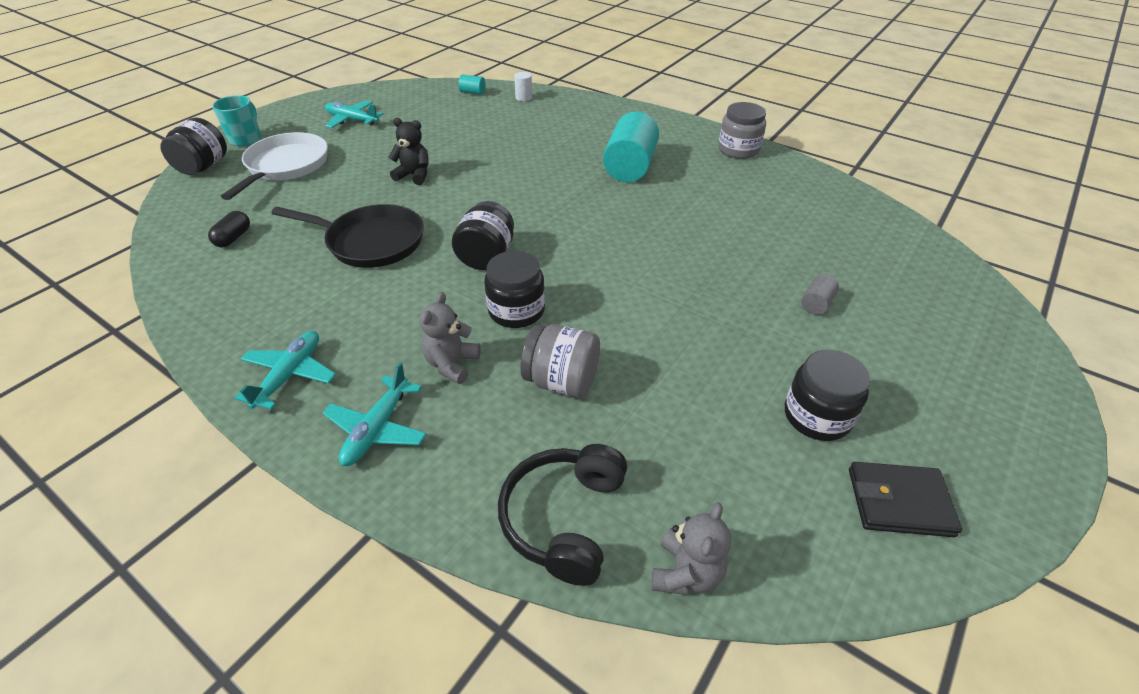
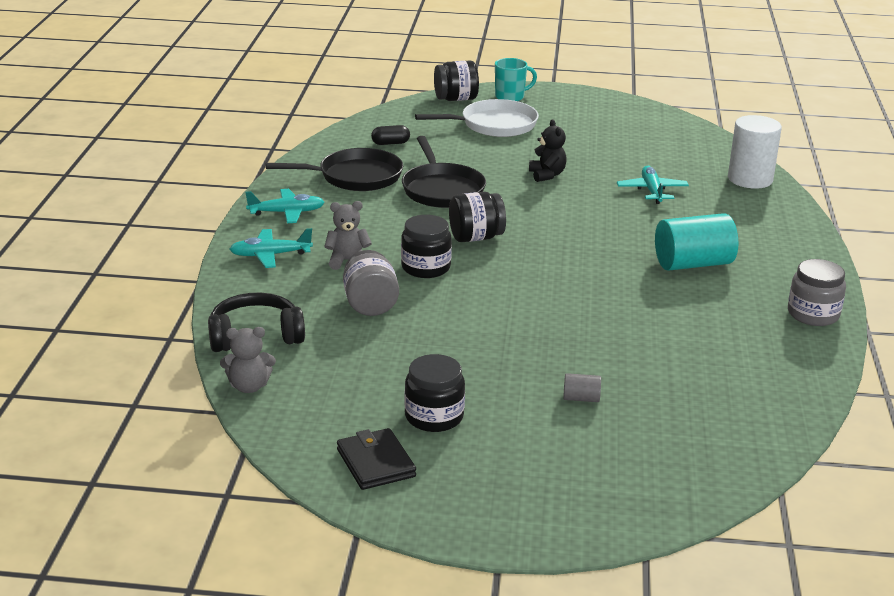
camera: 60 degrees right, 15 degrees down
(273, 289) = (355, 177): none -> black pan
(352, 120) = (594, 122): turquoise plane -> turquoise plane (652, 191)
(472, 92) = (721, 153): turquoise cylinder -> none
(524, 97) = (750, 179): white cylinder -> white cylinder, size x2.26

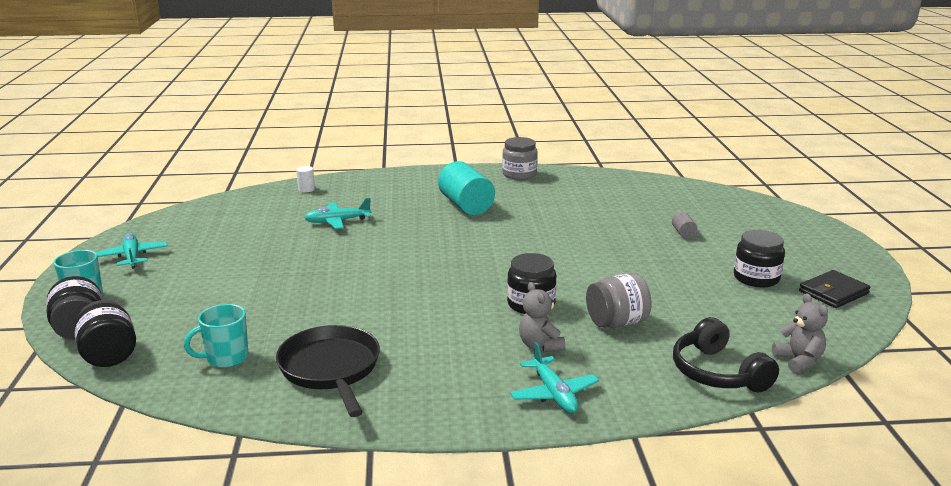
camera: 100 degrees left, 5 degrees down
(287, 213) = (443, 401): turquoise plane -> turquoise plane (132, 256)
(390, 143) = (226, 358): black capsule -> turquoise mug
(442, 189) = (355, 313): black pan -> none
(476, 237) = (459, 287): black jar -> black jar (109, 355)
(494, 125) = (173, 299): white pan -> none
(547, 175) = (309, 264): black teddy bear -> none
(750, 179) = (306, 189): white cylinder -> white cylinder, size x0.44

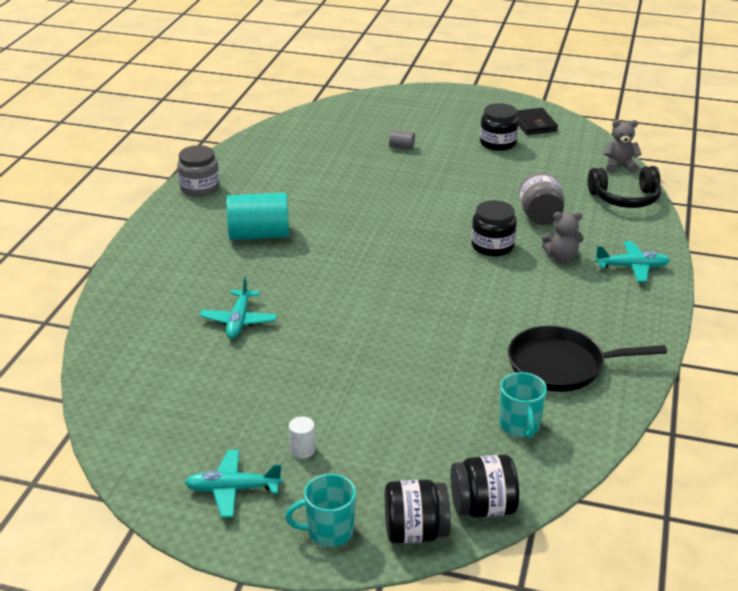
camera: 70 degrees left, 10 degrees up
(306, 189) = (119, 331): white cylinder -> white cylinder (302, 450)

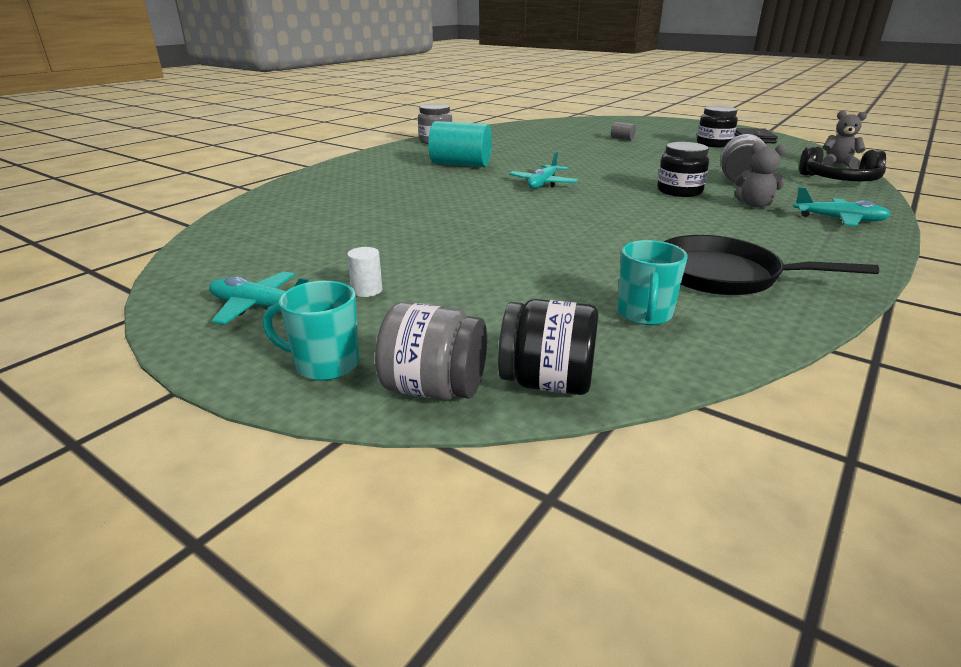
camera: 20 degrees right, 5 degrees down
(239, 321) = (395, 203): turquoise plane -> turquoise plane (543, 184)
(415, 532) = (434, 389): black jar -> grey jar

